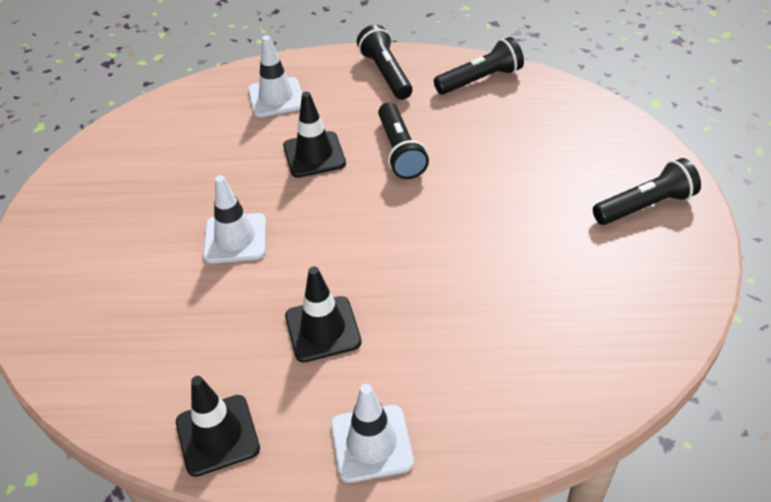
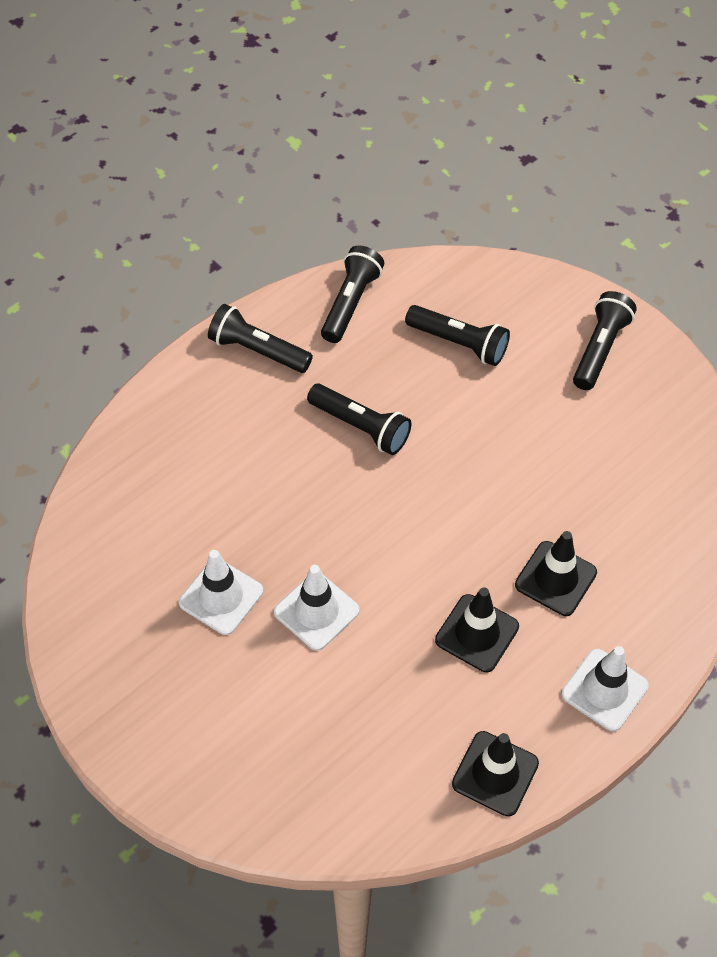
camera: 45 degrees left, 10 degrees up
(276, 98) = (183, 446): white traffic cone -> white traffic cone (221, 597)
(314, 155) = (290, 482): black traffic cone -> black traffic cone (555, 578)
(532, 142) = (459, 343): none -> black flashlight

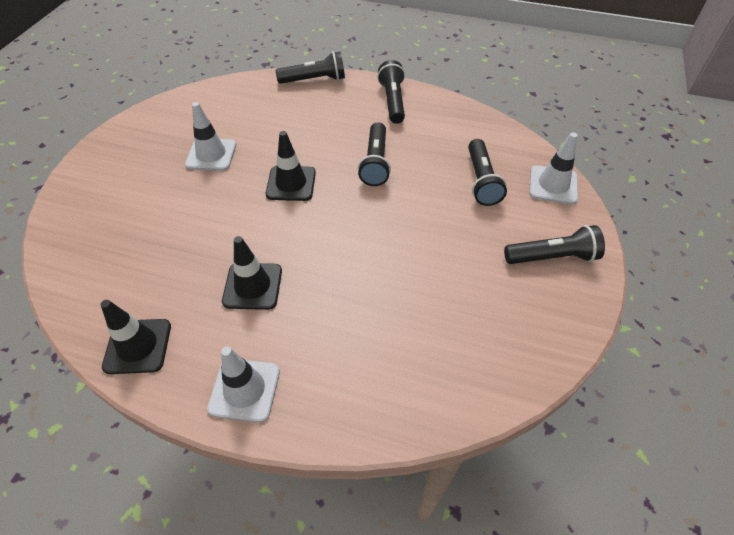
camera: 60 degrees right, 5 degrees down
(316, 611) = (224, 198): white traffic cone -> white traffic cone (553, 185)
(351, 303) = (462, 122): black flashlight -> black flashlight (314, 80)
(555, 578) = (328, 314): black traffic cone -> black traffic cone (291, 183)

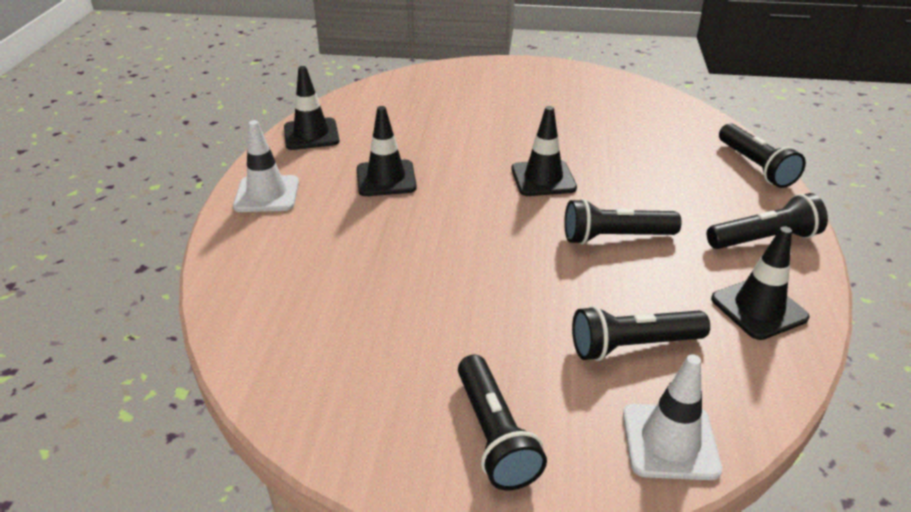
camera: 80 degrees right, 15 degrees down
(211, 155) = (563, 122): white traffic cone -> none
(454, 123) = (758, 308): none -> black traffic cone

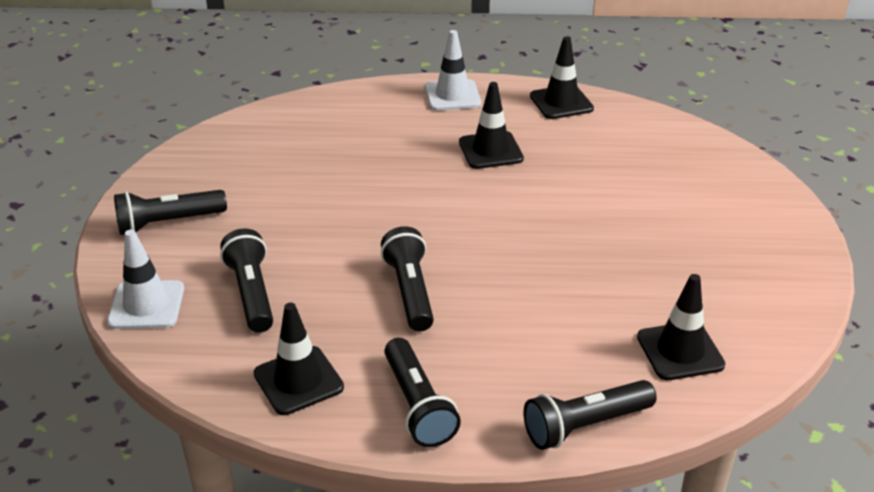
camera: 85 degrees right, 0 degrees up
(543, 178) = (512, 245): black traffic cone -> black traffic cone (680, 351)

